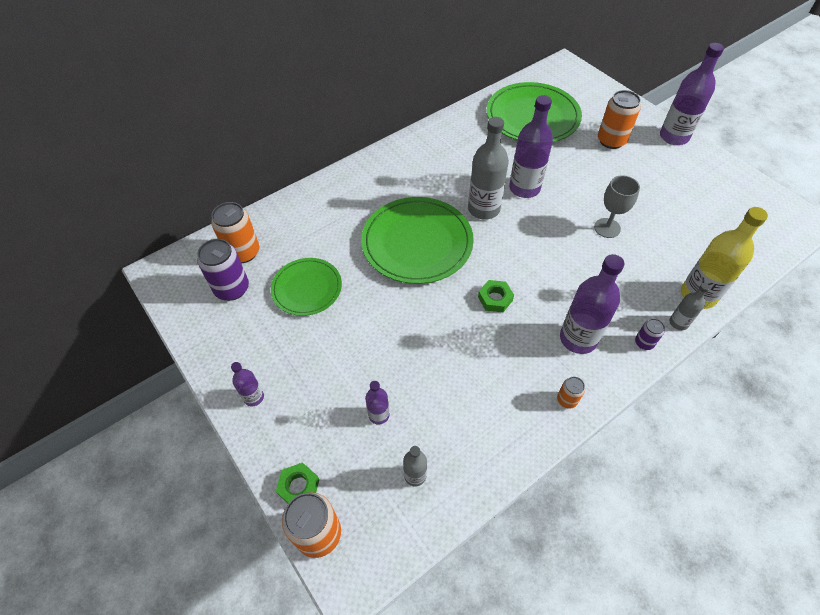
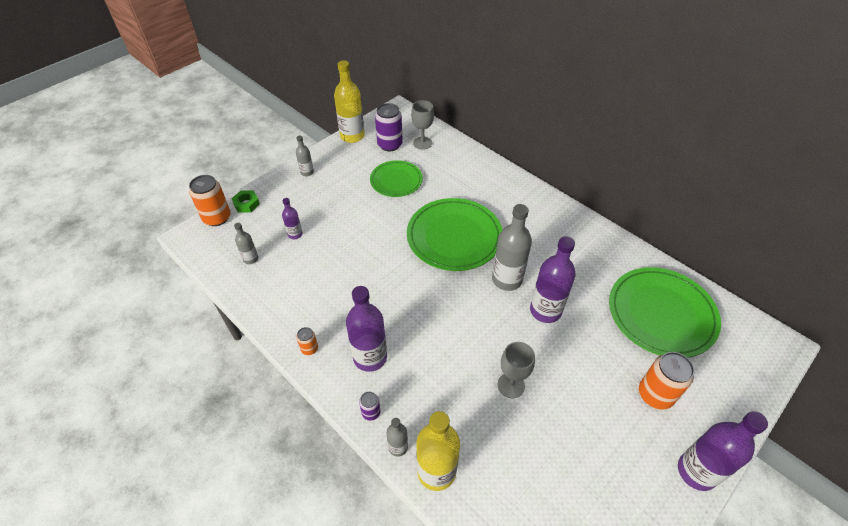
camera: 80 degrees right, 5 degrees down
(193, 333) = (352, 136): none -> yellow bottle
(243, 252) = (422, 143): orange can -> grey goblet
(254, 397) = (307, 172): purple bottle -> grey bottle
(495, 299) = (404, 294): green nut -> none

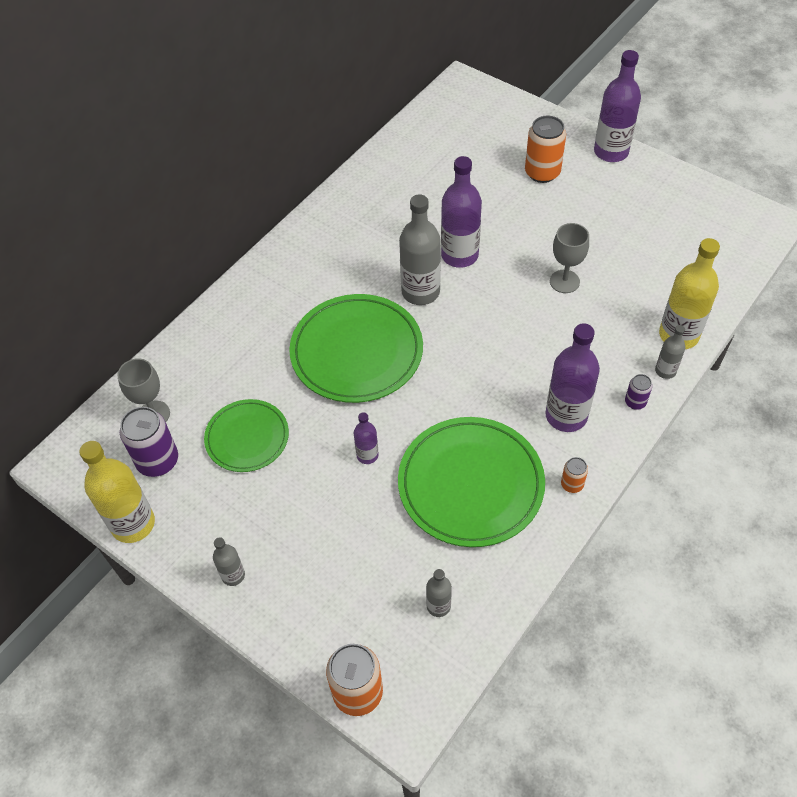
camera: 95 degrees left, 5 degrees up
(246, 204) = (319, 653): green nut -> none
(295, 234) = (379, 555): purple bottle -> purple bottle (367, 455)
(661, 314) = (443, 161): green plate -> green plate (470, 484)

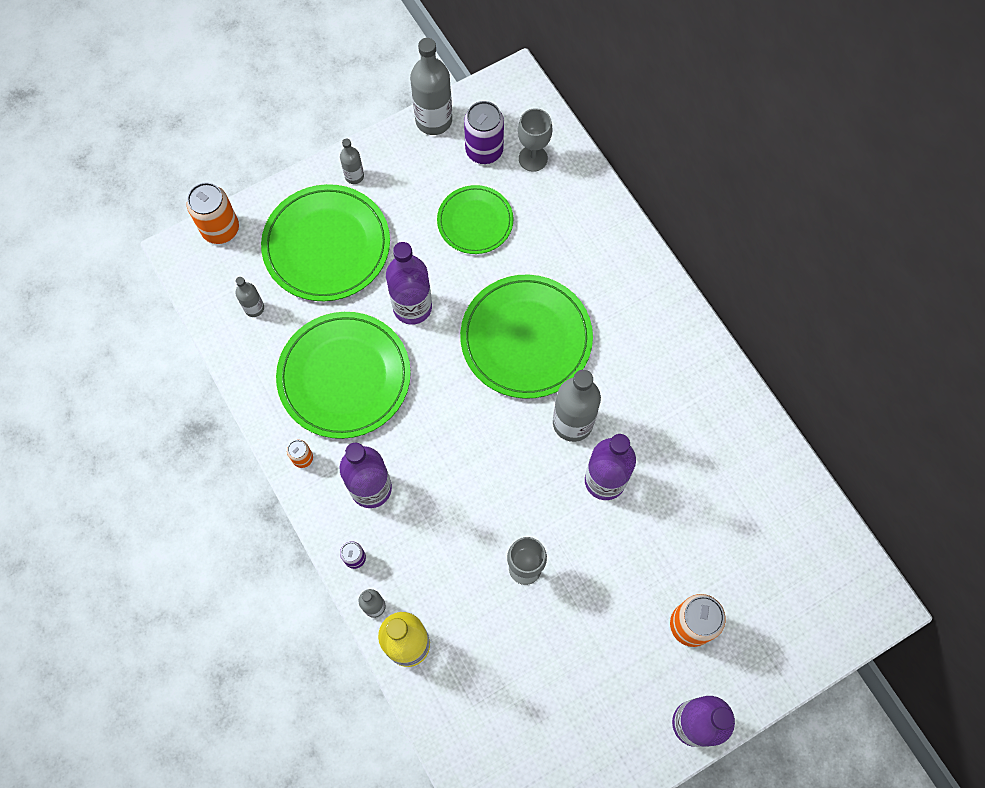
camera: 110 degrees right, 15 degrees up
(133, 524) = (434, 120): yellow bottle -> grey bottle
(331, 565) = (326, 245): none -> green plate
(367, 455) = (412, 307): purple bottle -> purple bottle, size x1.95

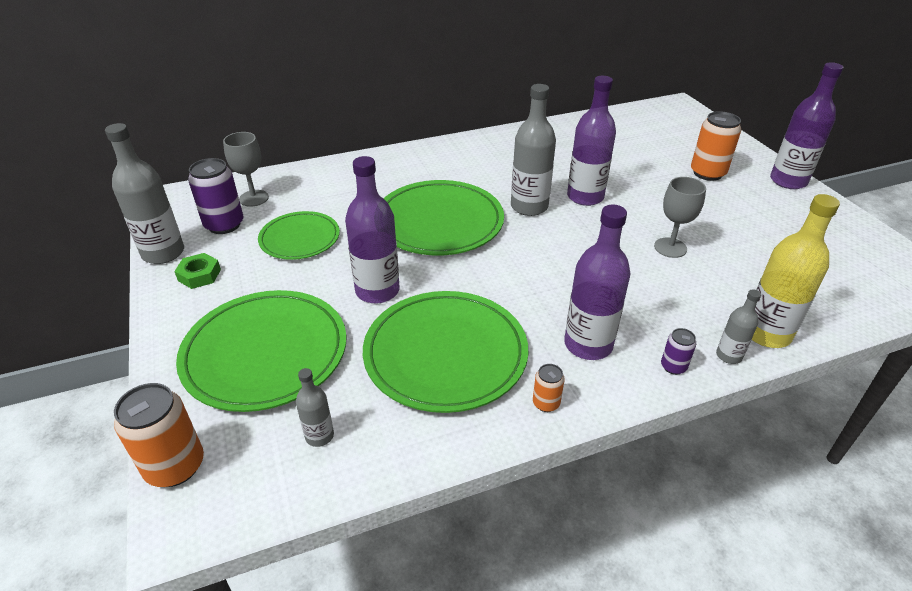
camera: 80 degrees left, 30 degrees down
(354, 176) = (187, 320): grey bottle -> none
(409, 161) = (199, 275): none -> green nut

